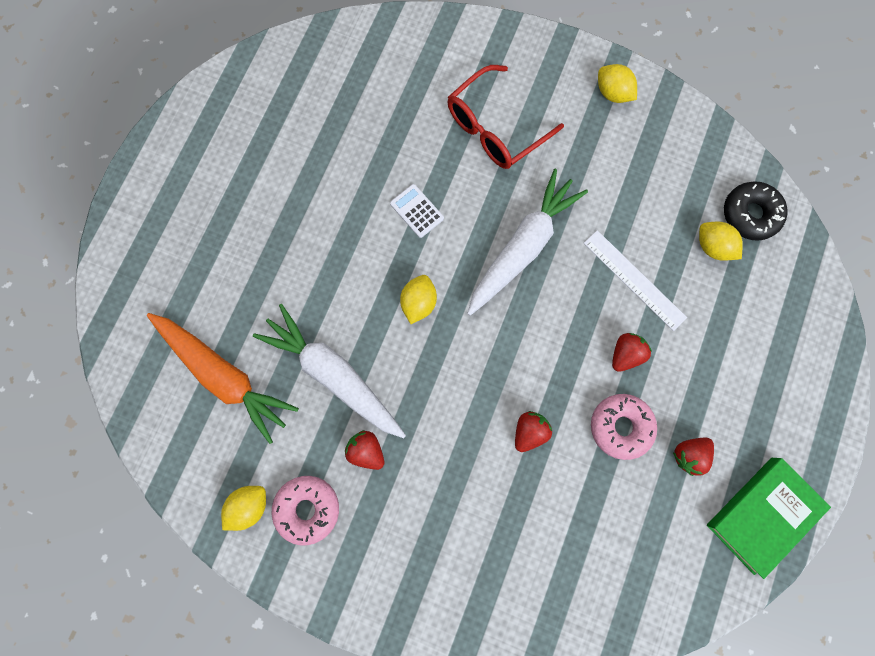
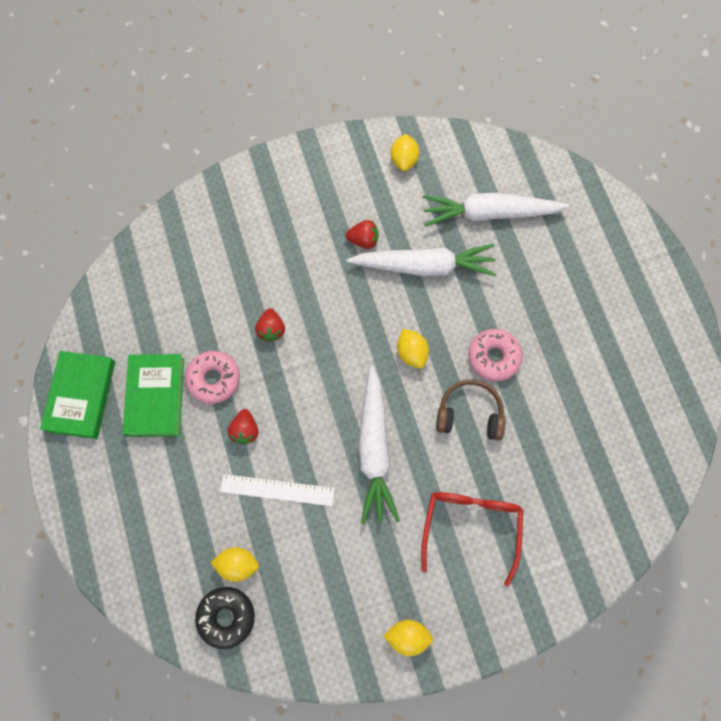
camera: 140 degrees right, 5 degrees down
(224, 375) = (489, 213): orange carrot -> white carrot
(307, 508) = (369, 184): pink donut -> pink donut (493, 357)
(417, 211) = (469, 414): white calculator -> brown headphones
(688, 454) = (155, 396): red strawberry -> green book

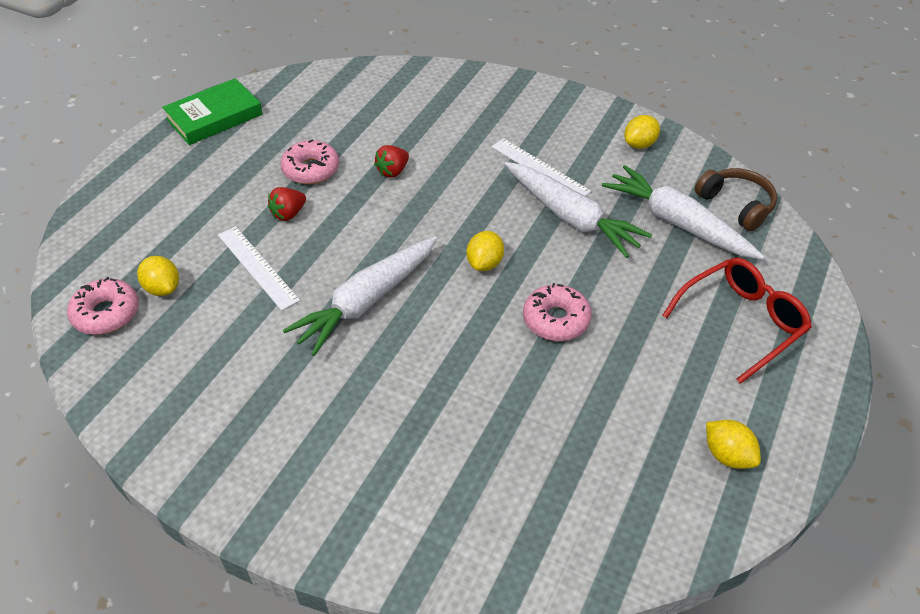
camera: 45 degrees right, 25 degrees down
(155, 396) = (258, 151): green book -> none
(226, 617) = (106, 313): black donut -> pink donut
(363, 240) = (539, 169): red strawberry -> white ruler
(407, 636) = (208, 455): yellow lemon -> yellow lemon (727, 455)
(469, 414) = (480, 342): brown headphones -> brown headphones (736, 205)
(470, 527) = (371, 424): red glasses -> red glasses (740, 323)

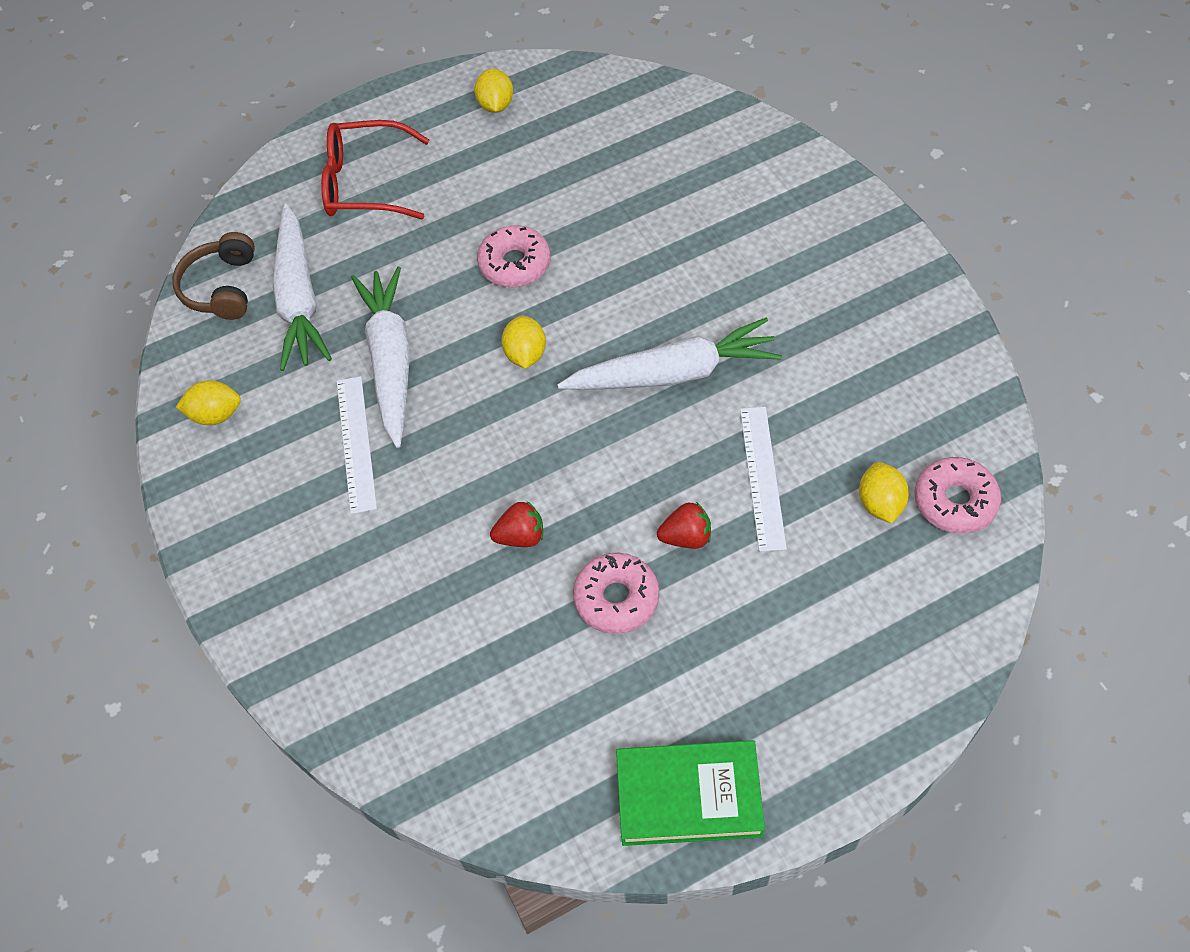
camera: 140 degrees left, 10 degrees up
(485, 263) = (525, 354): yellow lemon -> yellow lemon turned 60 degrees counterclockwise

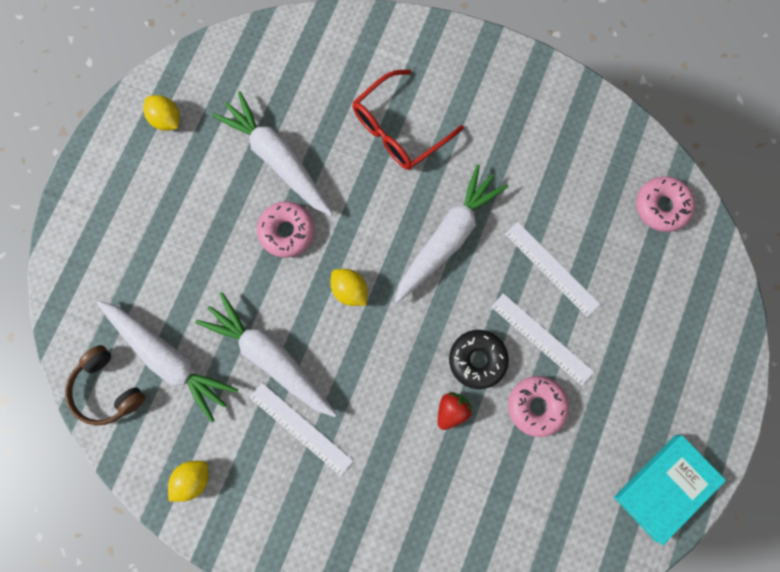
camera: 45 degrees left, 20 degrees up
(366, 183) = (133, 241): red glasses -> red glasses (399, 129)
(567, 198) = (277, 159): none -> white carrot
(595, 508) = (477, 360): none -> black donut
(686, 537) = (542, 338): red strawberry -> white ruler
(689, 796) = (665, 487): green book -> turquoise book
(880, 504) = (625, 237): yellow lemon -> none

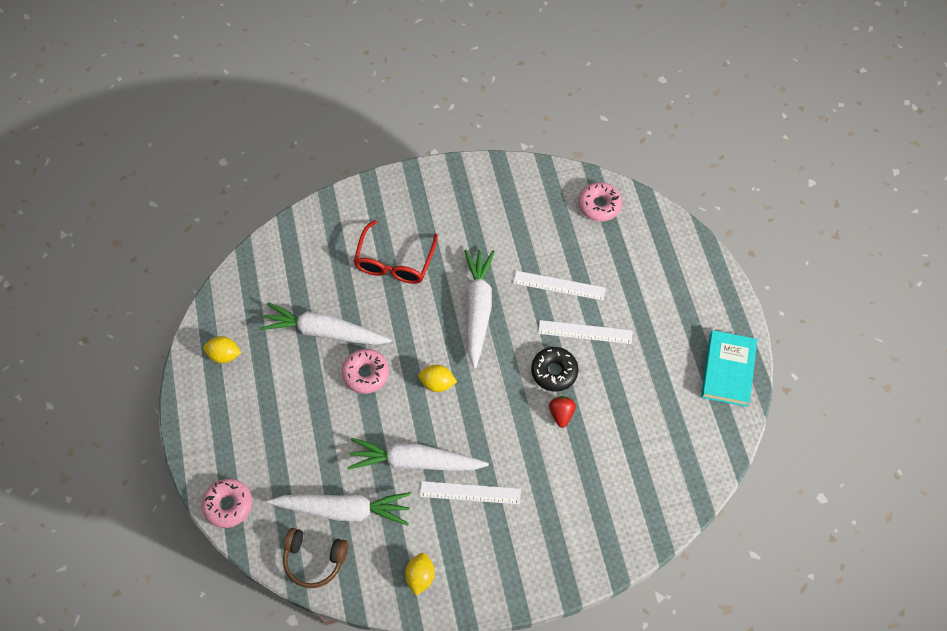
camera: 35 degrees left, 15 degrees down
(536, 406) = (612, 375): pink donut -> pink donut (228, 505)

